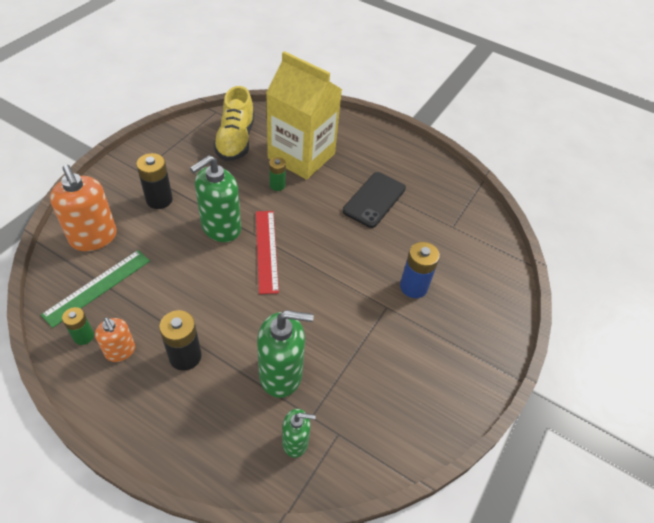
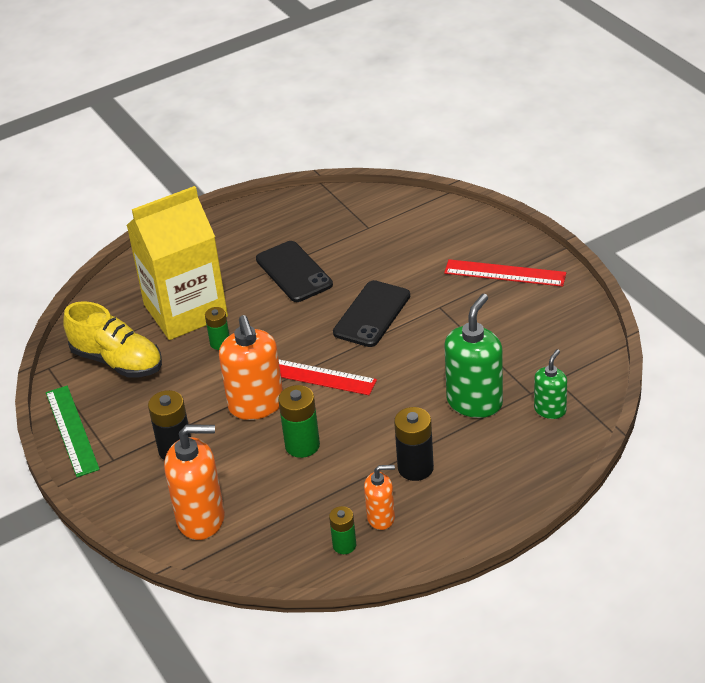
camera: 55 degrees left, 10 degrees down
(97, 287) = (281, 525): green ruler -> green ruler (72, 430)
(187, 270) = (302, 445): none -> green battery
(221, 228) = (256, 405): green soap dispenser -> orange soap dispenser
(353, 264) = (372, 314): none -> black phone
(413, 287) = (426, 280): blue battery -> none
(456, 342) = (505, 273): none -> red ruler

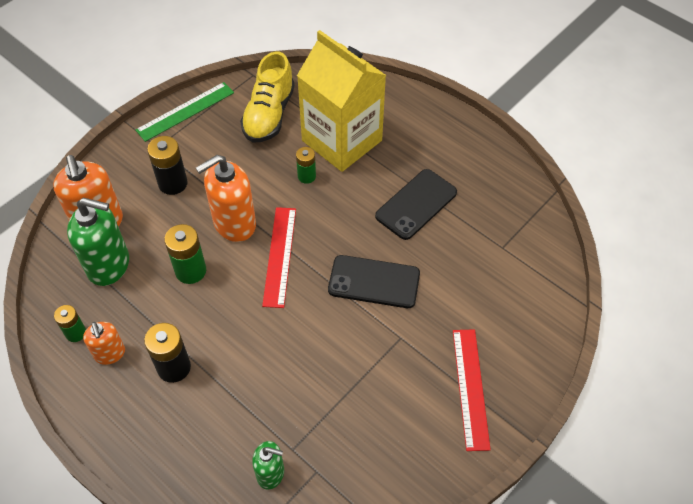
camera: 70 degrees right, 15 degrees up
(474, 402) = (269, 399): green soap dispenser -> green soap dispenser (109, 265)

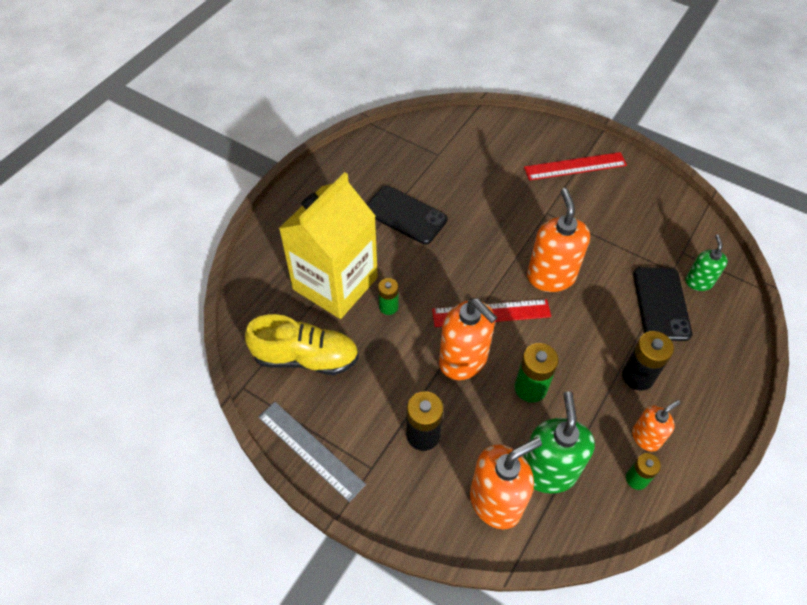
camera: 100 degrees left, 0 degrees up
(185, 111) = (310, 450): green ruler -> grey ruler
(312, 319) = (550, 276): none -> orange soap dispenser
(374, 282) = (498, 236): black phone -> black phone (661, 304)

